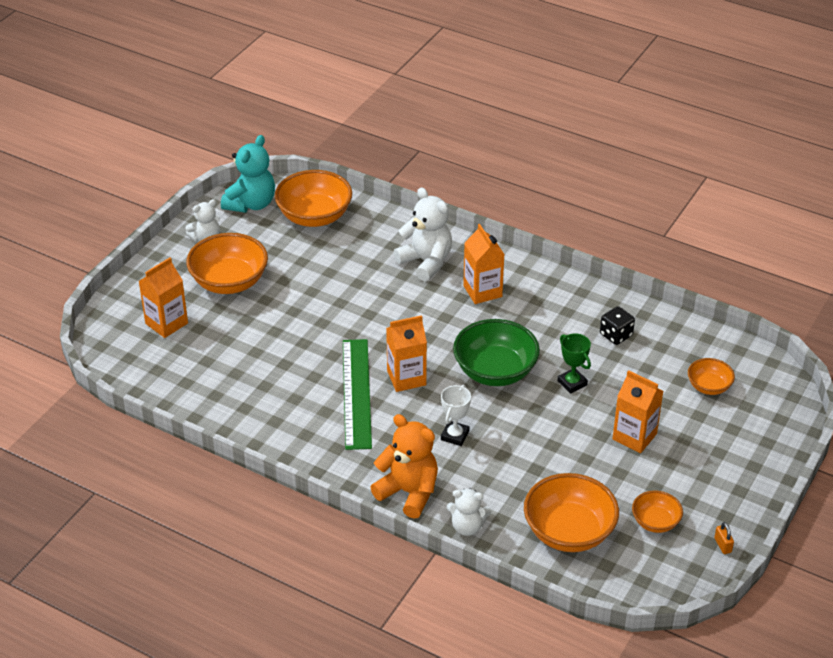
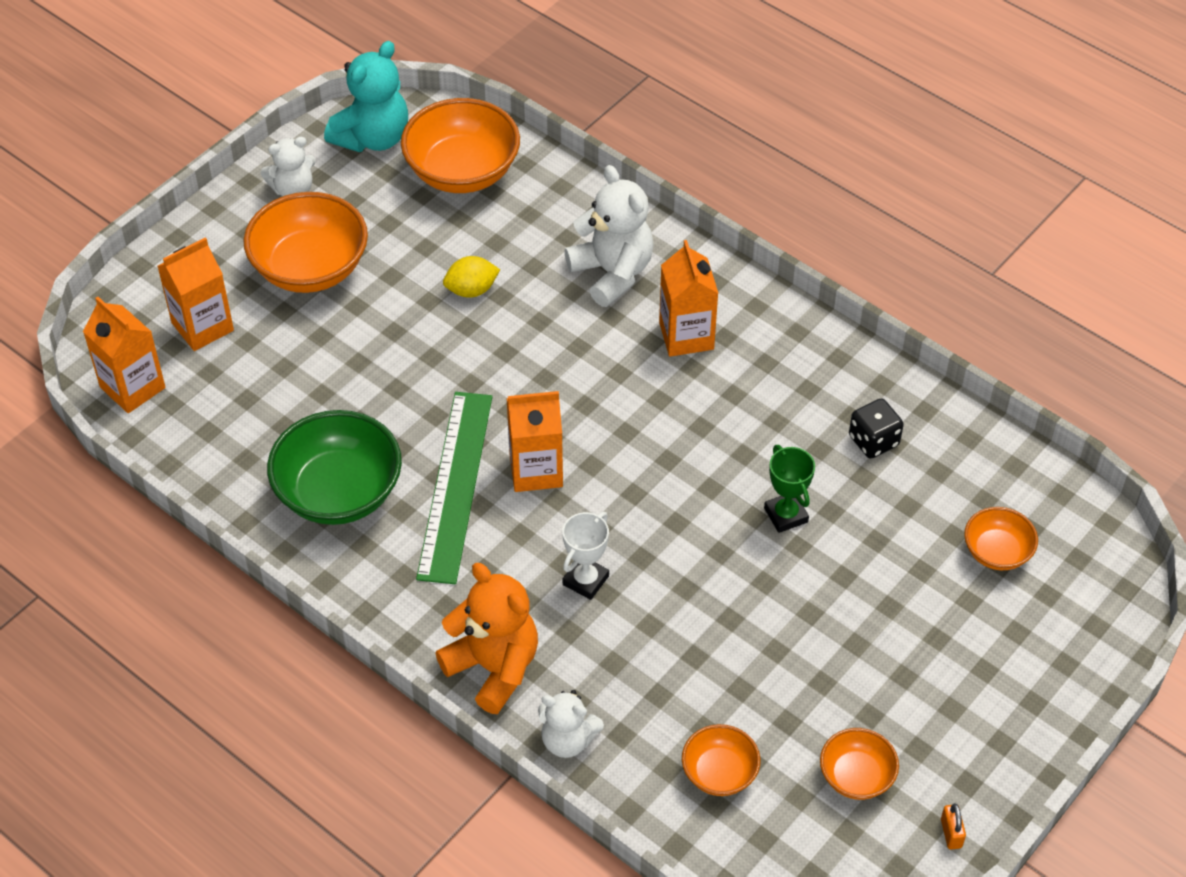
camera: 10 degrees right, 10 degrees up
(338, 282) = (471, 290): none -> yellow lemon
(495, 371) = (672, 478): green bowl -> green bowl (339, 492)
(569, 532) = (719, 773): orange bowl -> orange bowl, size x0.54
(634, 436) = (859, 623): orange carton -> orange carton (132, 387)

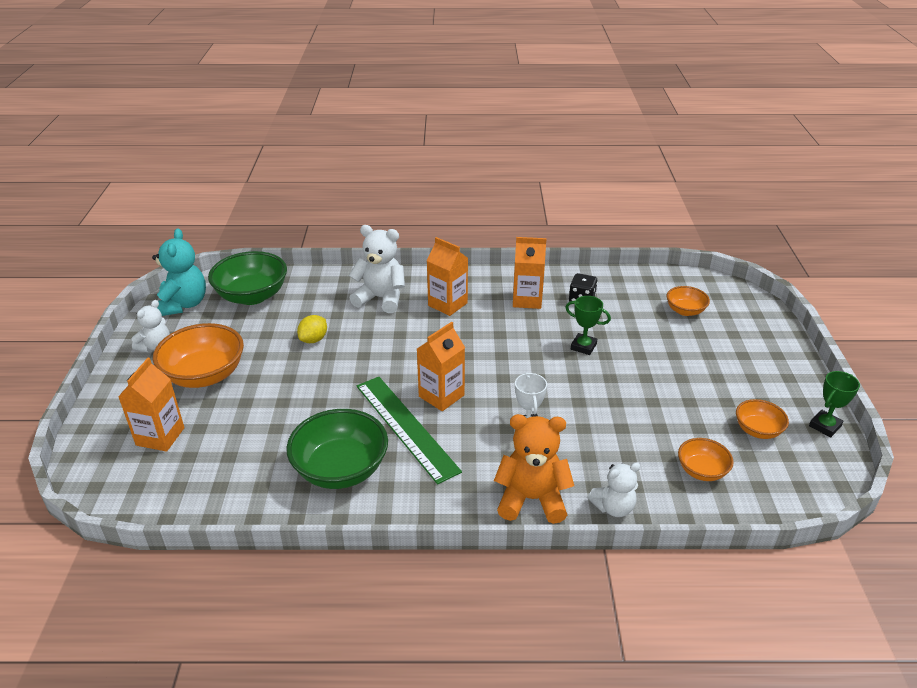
camera: 40 degrees left, 15 degrees down
(132, 387) = (140, 493): orange carton -> orange carton (527, 300)
(462, 171) = (252, 296): orange bowl -> green bowl
(951, 833) = (824, 426): orange padlock -> green trophy

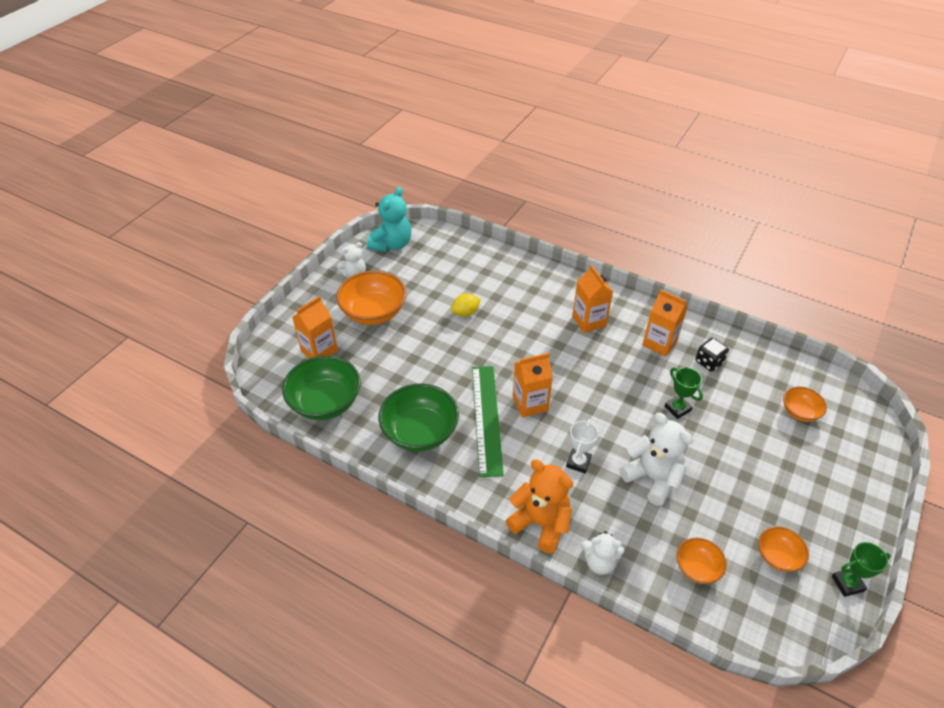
camera: 30 degrees right, 10 degrees up
(252, 296) = (444, 255): green bowl -> green bowl (325, 403)
(381, 298) = (539, 295): white teddy bear -> white teddy bear (652, 478)

